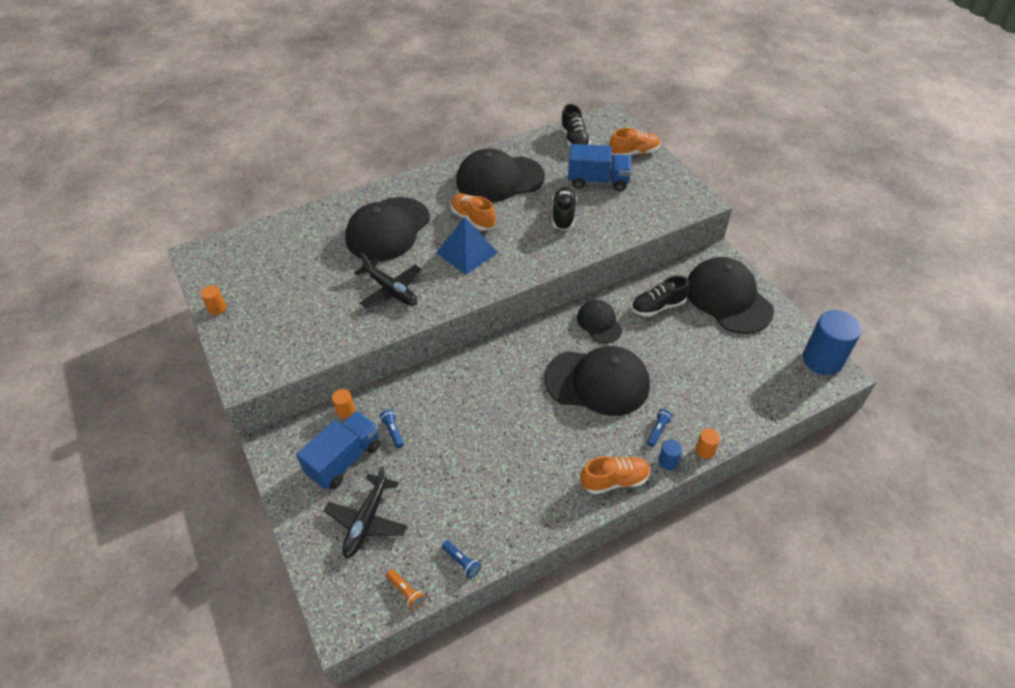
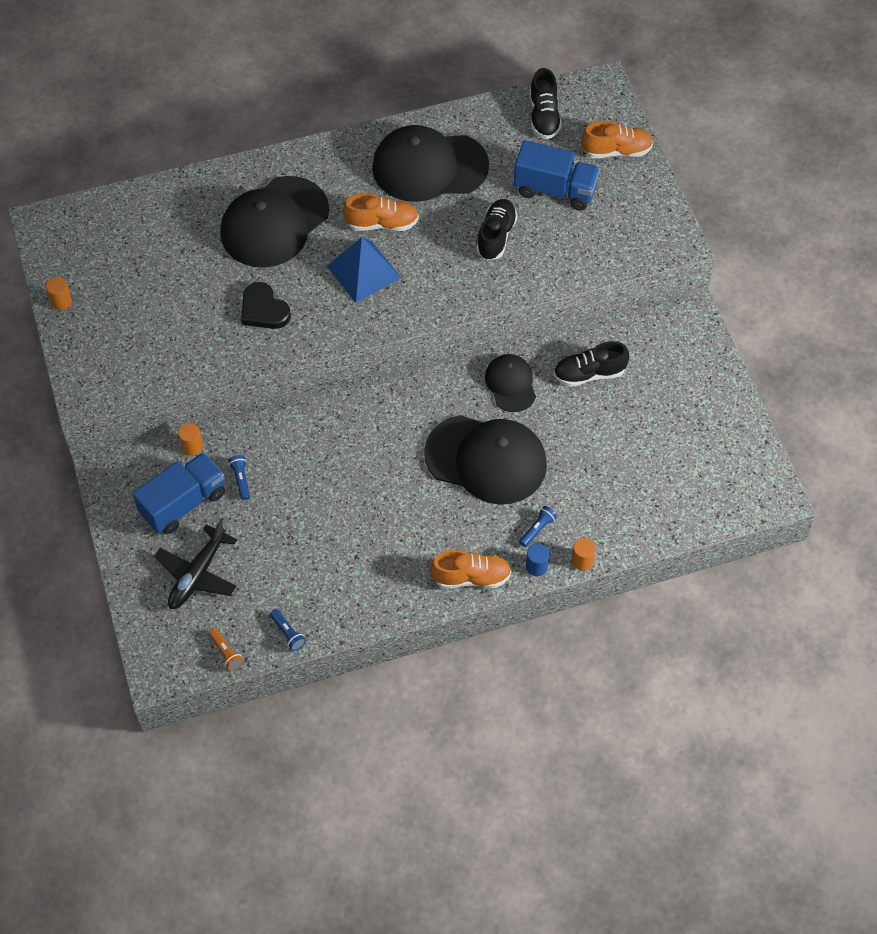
camera: 10 degrees right, 10 degrees up
(391, 290) = (264, 310): black plane -> black heart
(473, 219) = (382, 223): orange shoe -> orange shoe turned 120 degrees clockwise
(728, 298) = (680, 376): black cap -> none
(822, 360) = (762, 476): blue cylinder -> none

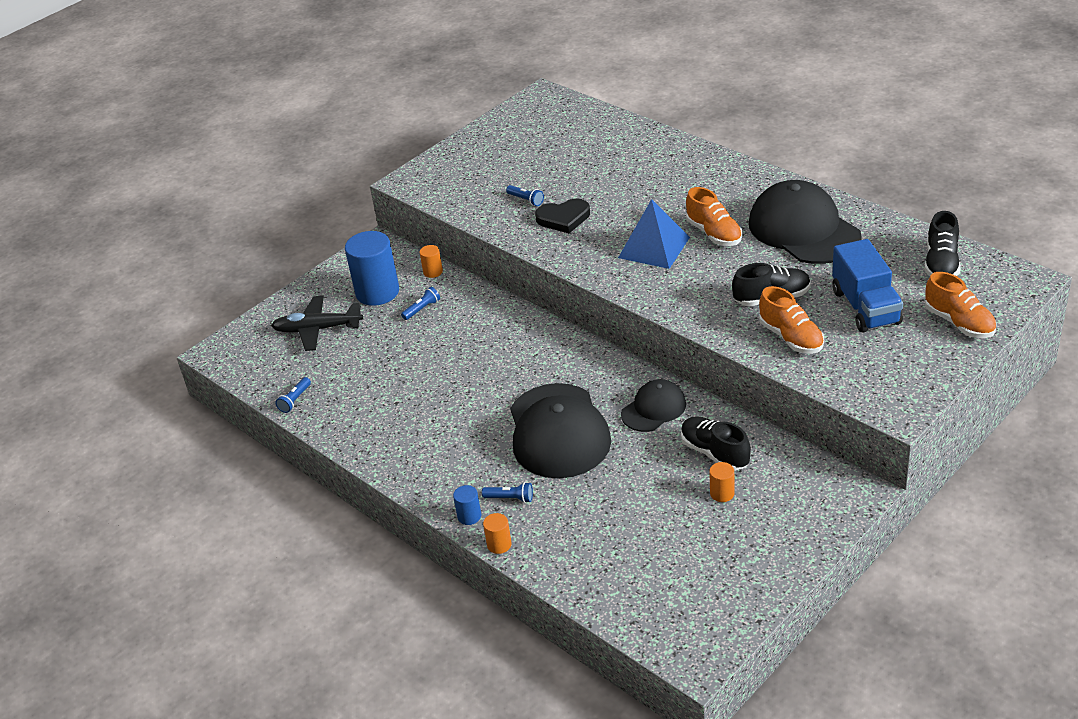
camera: 65 degrees right, 20 degrees down
(61, 301) = (481, 133): orange cylinder -> orange cylinder (722, 493)
(183, 503) = (377, 292): blue truck -> blue cylinder
(209, 322) = (526, 200): none -> blue flashlight
(226, 653) = (255, 377): orange flashlight -> none
(264, 310) = (563, 218): black heart -> black heart turned 120 degrees counterclockwise
(274, 222) = (654, 184): black cap -> none
(471, 577) = (426, 479): orange shoe -> orange shoe (791, 338)
(544, 117) = (941, 264): black shoe -> black shoe turned 45 degrees counterclockwise

